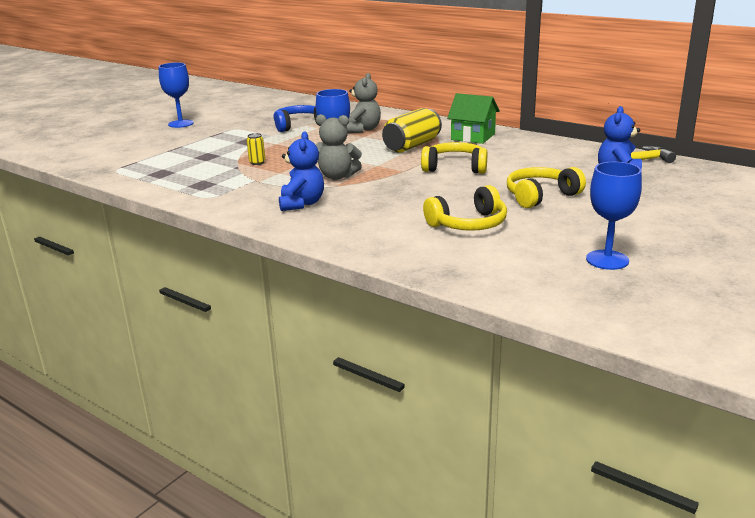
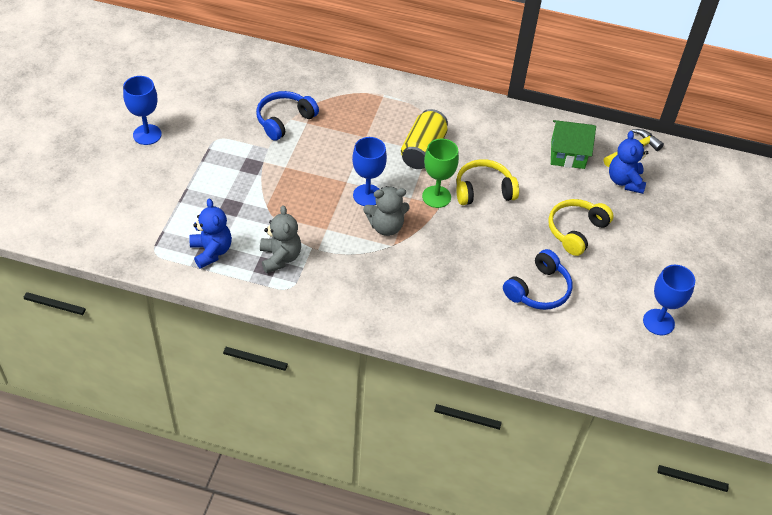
camera: 25 degrees left, 25 degrees up
(257, 162) = (292, 212): yellow can -> none
(302, 204) = (383, 284): blue teddy bear -> blue teddy bear (211, 251)
(363, 130) = (356, 121): grey teddy bear -> grey teddy bear (280, 258)
(403, 167) = (436, 197): none -> green goblet
(469, 224) = (538, 290): yellow headphones -> blue headphones
(473, 137) = (471, 122): green house -> green house (568, 154)

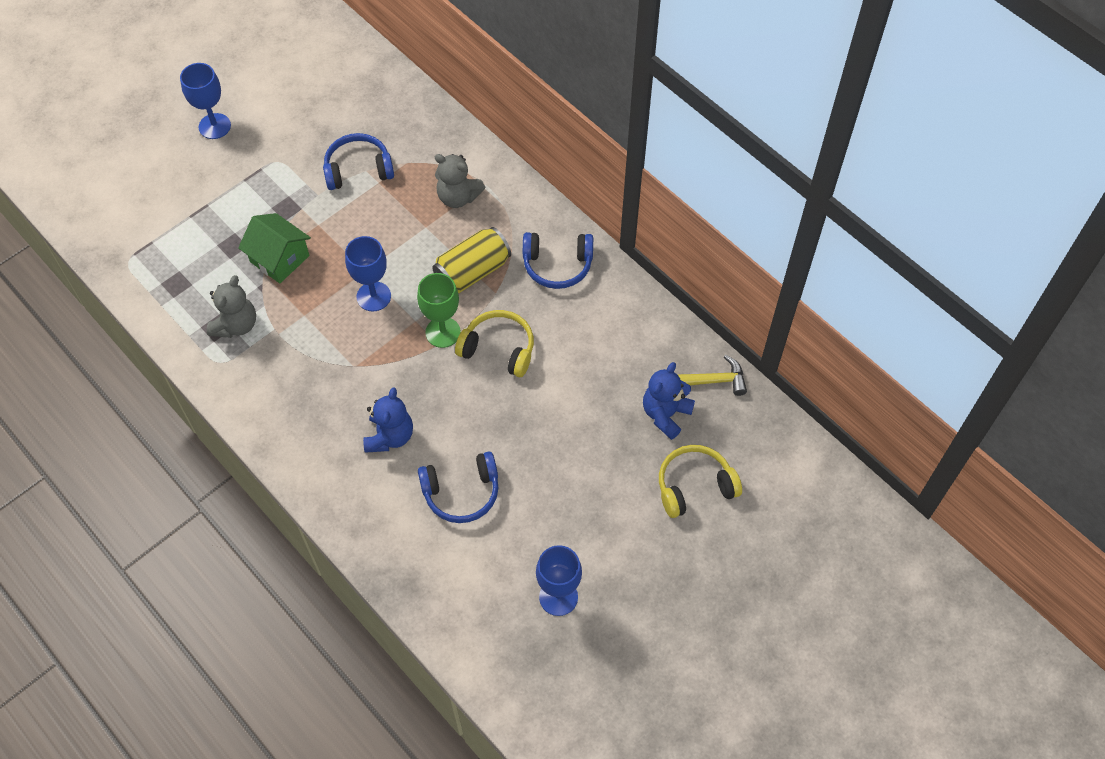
camera: 35 degrees right, 10 degrees up
(211, 251) = (178, 286): blue teddy bear -> blue teddy bear (390, 436)
(386, 226) = (364, 341): grey teddy bear -> grey teddy bear (458, 197)
(477, 124) = (557, 265): none -> blue headphones
(568, 154) = (628, 350): green house -> green house (279, 259)
(576, 231) = (559, 446): yellow headphones -> yellow headphones (694, 486)

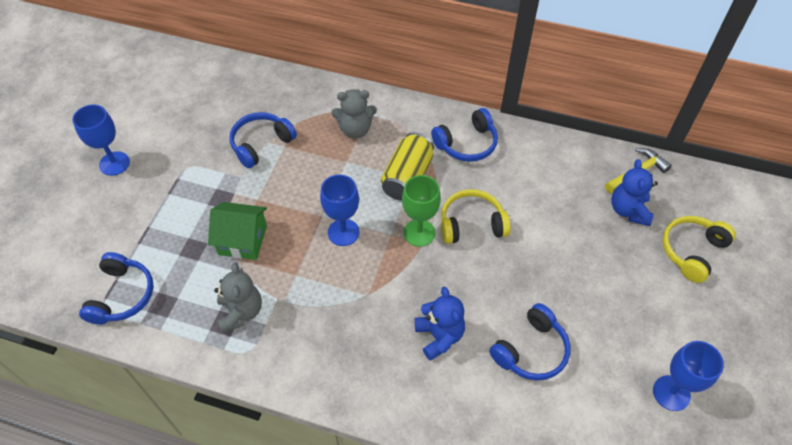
camera: 30 degrees left, 5 degrees down
(148, 259) = (122, 295): none -> blue headphones

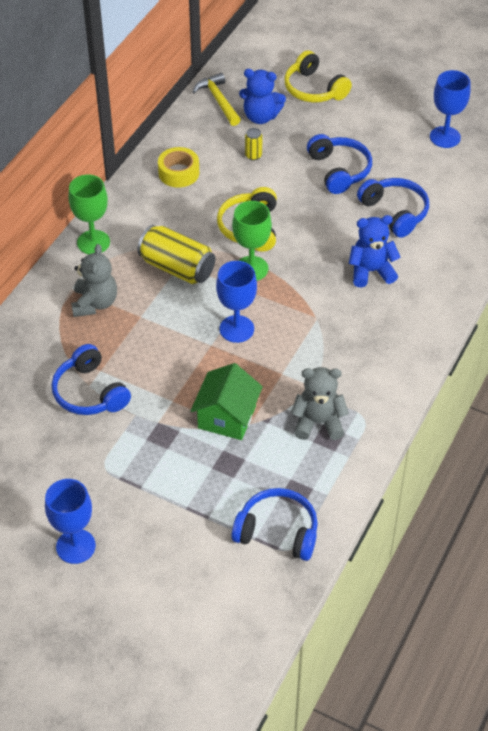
camera: 80 degrees left, 5 degrees down
(423, 116) = (93, 242): none -> green goblet
(467, 144) = (145, 214): blue headphones -> blue headphones (339, 170)
(526, 159) = (179, 173): none -> yellow tape
(570, 212) = (253, 155): none -> yellow can

